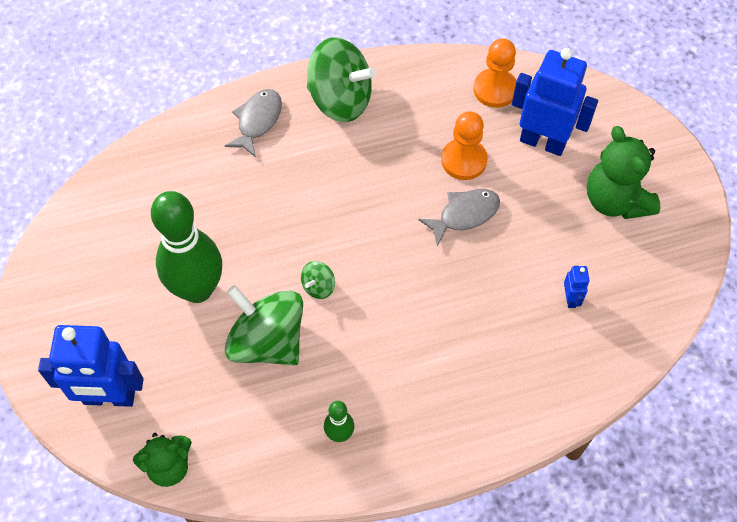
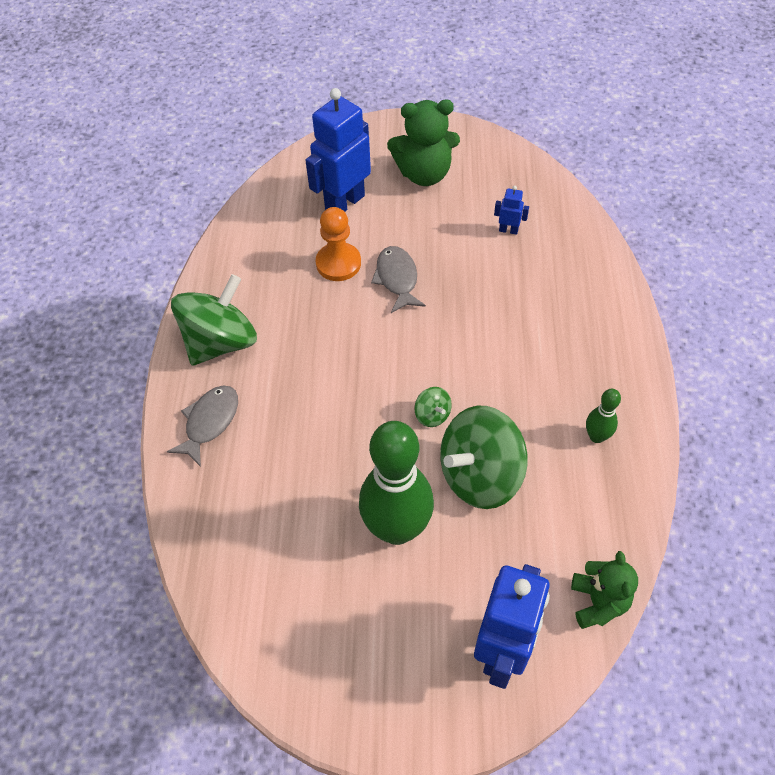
camera: 70 degrees left, 5 degrees down
(257, 121) = (210, 422): grey fish -> grey fish turned 75 degrees clockwise
(495, 89) = (271, 219): orange pawn -> none

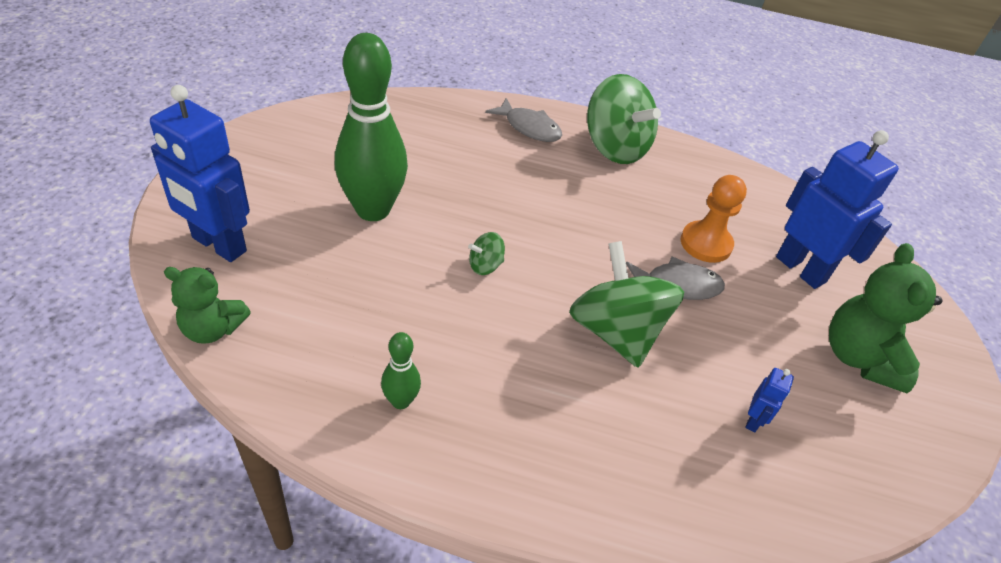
camera: 95 degrees right, 10 degrees down
(480, 475) = (399, 281): green spinning top -> green spinning top (616, 331)

